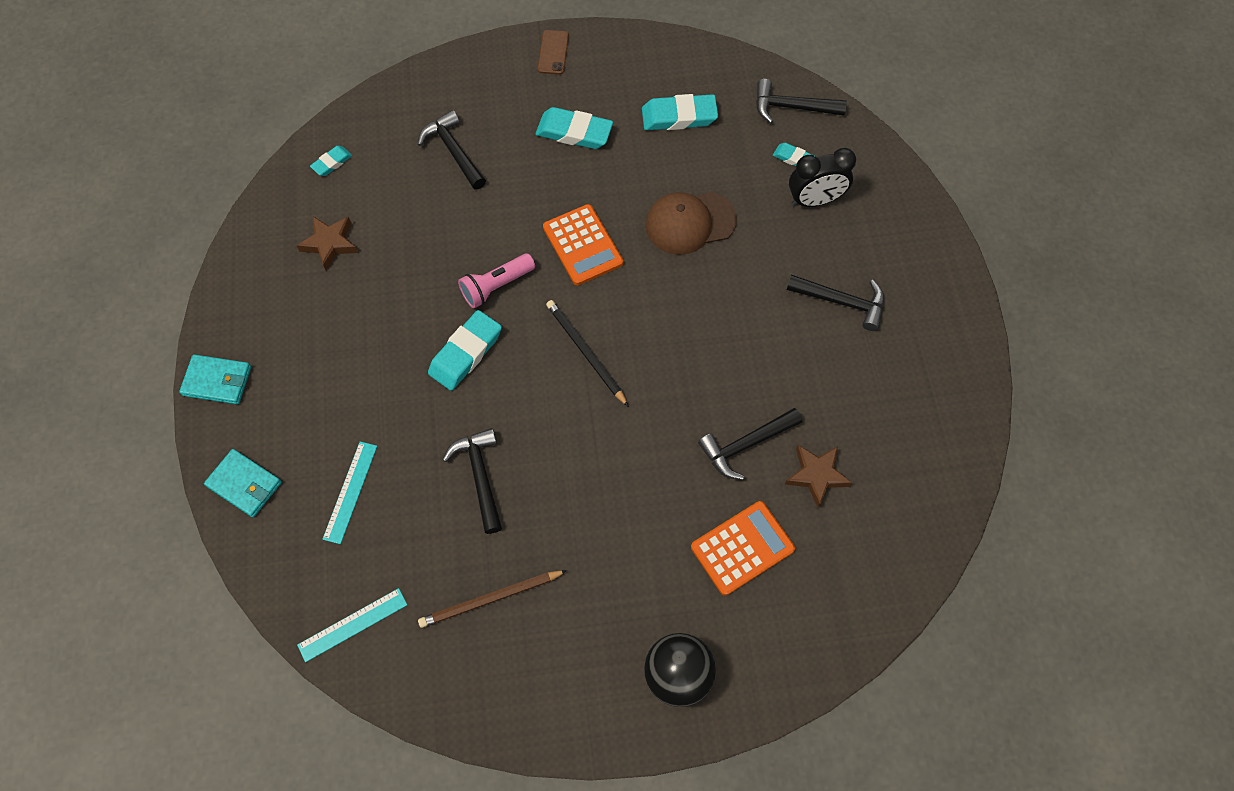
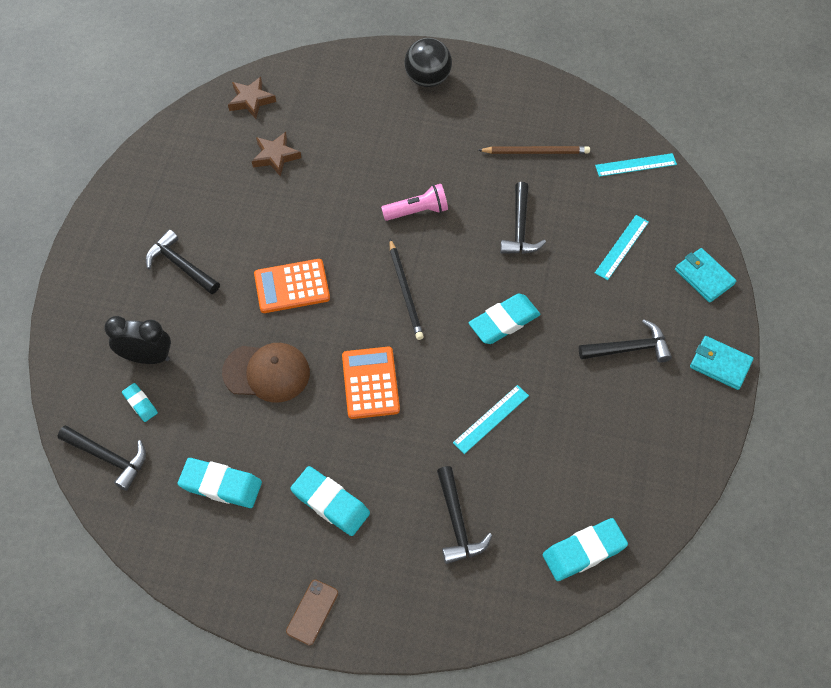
camera: 160 degrees left, 5 degrees down
(330, 244) = (601, 461): brown star -> brown star (251, 100)
(332, 163) = (584, 551): turquoise eraser -> turquoise eraser, size x1.85
(449, 249) = (491, 419): none -> turquoise ruler
(496, 286) = (460, 370): pink flashlight -> pink flashlight (417, 211)
(742, 548) = (351, 130): orange calculator -> orange calculator (292, 286)
(745, 445) = (315, 190): black hammer -> black hammer (629, 348)

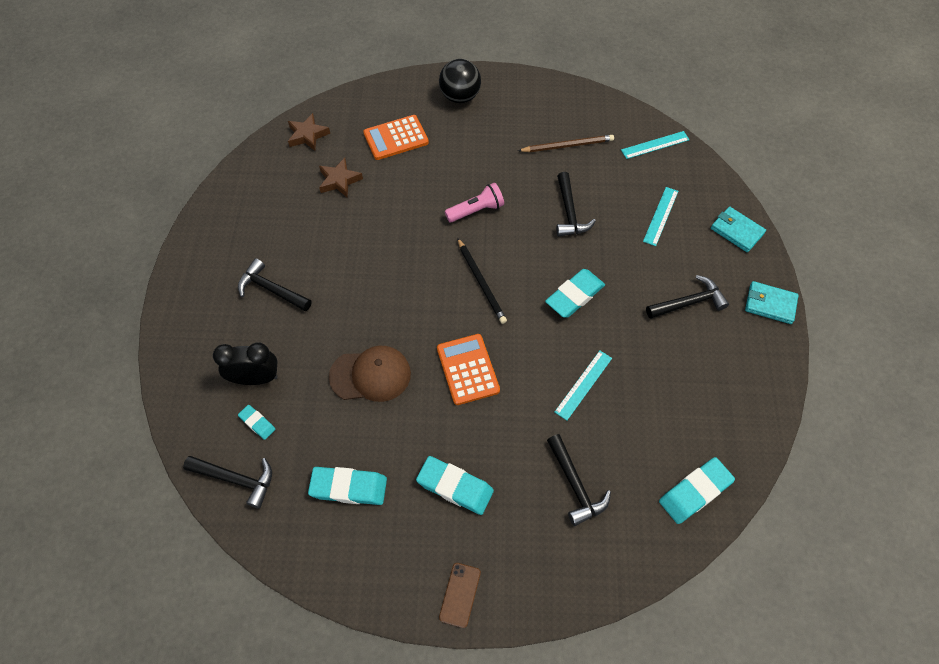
camera: 10 degrees left, 0 degrees up
(292, 286) = (377, 293): orange calculator -> orange calculator (396, 138)

